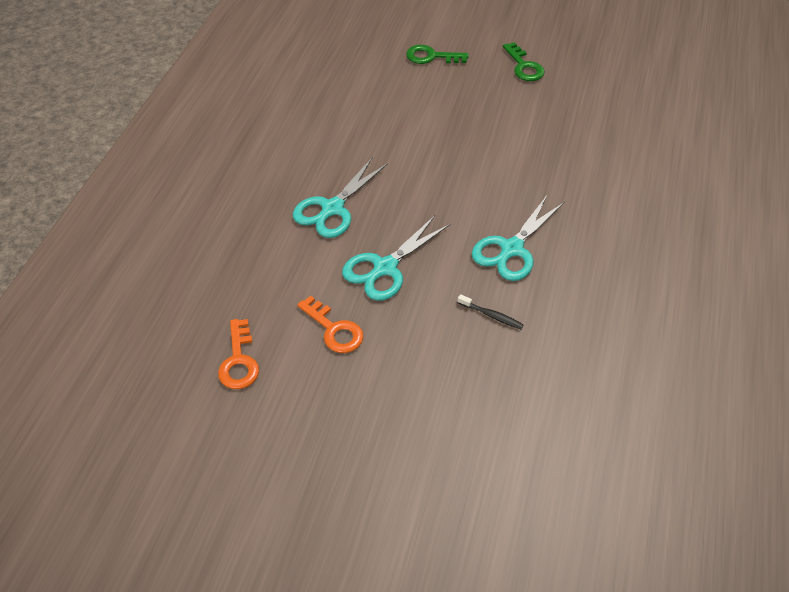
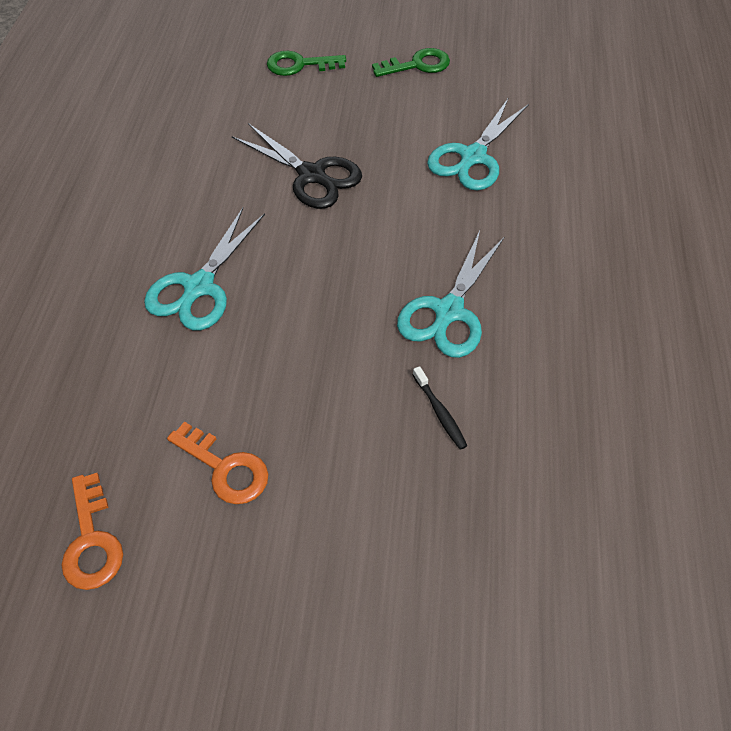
camera: 10 degrees left, 5 degrees up
(385, 268) = (283, 364): turquoise scissors -> turquoise scissors (472, 157)
(427, 140) = (312, 175): none -> black scissors
(491, 315) = (440, 412): black toothbrush -> black toothbrush turned 45 degrees clockwise
(524, 66) = (418, 65): green key -> green key turned 75 degrees counterclockwise

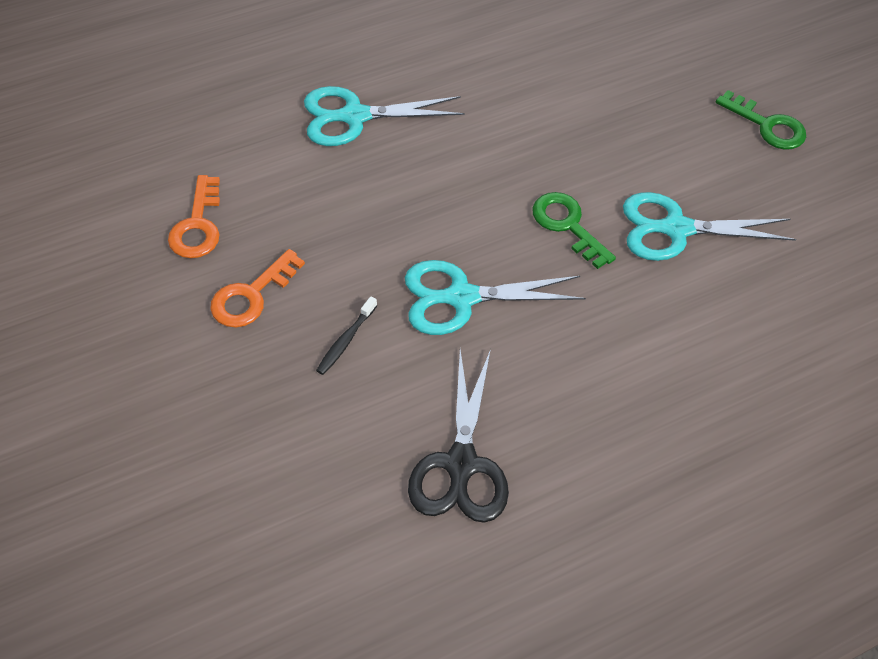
camera: 55 degrees right, 0 degrees up
(92, 541) = (92, 183): orange key -> orange key (251, 296)
(299, 65) = (675, 41): green key -> green key (567, 225)
(312, 175) = (541, 123): black scissors -> black scissors (461, 465)

